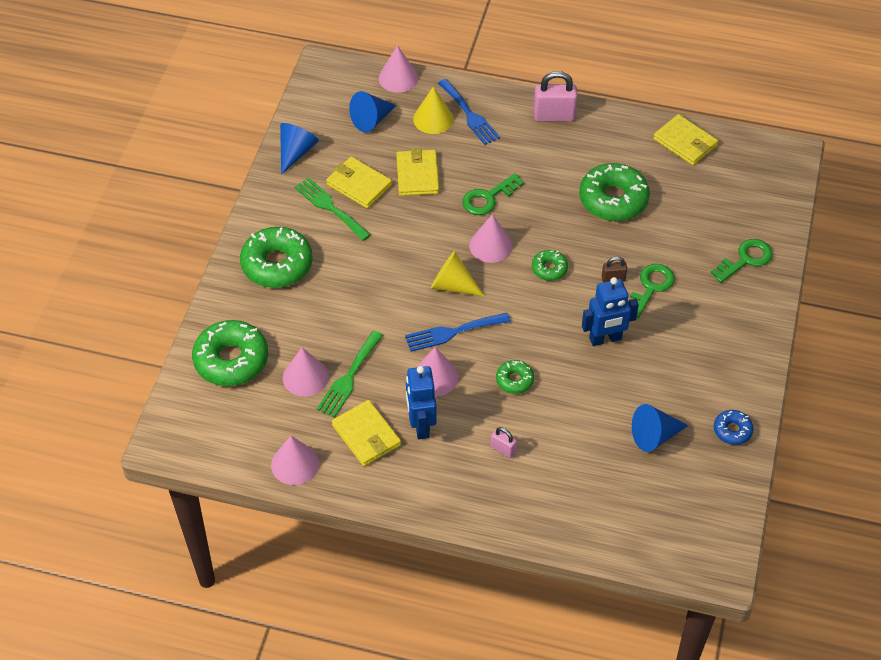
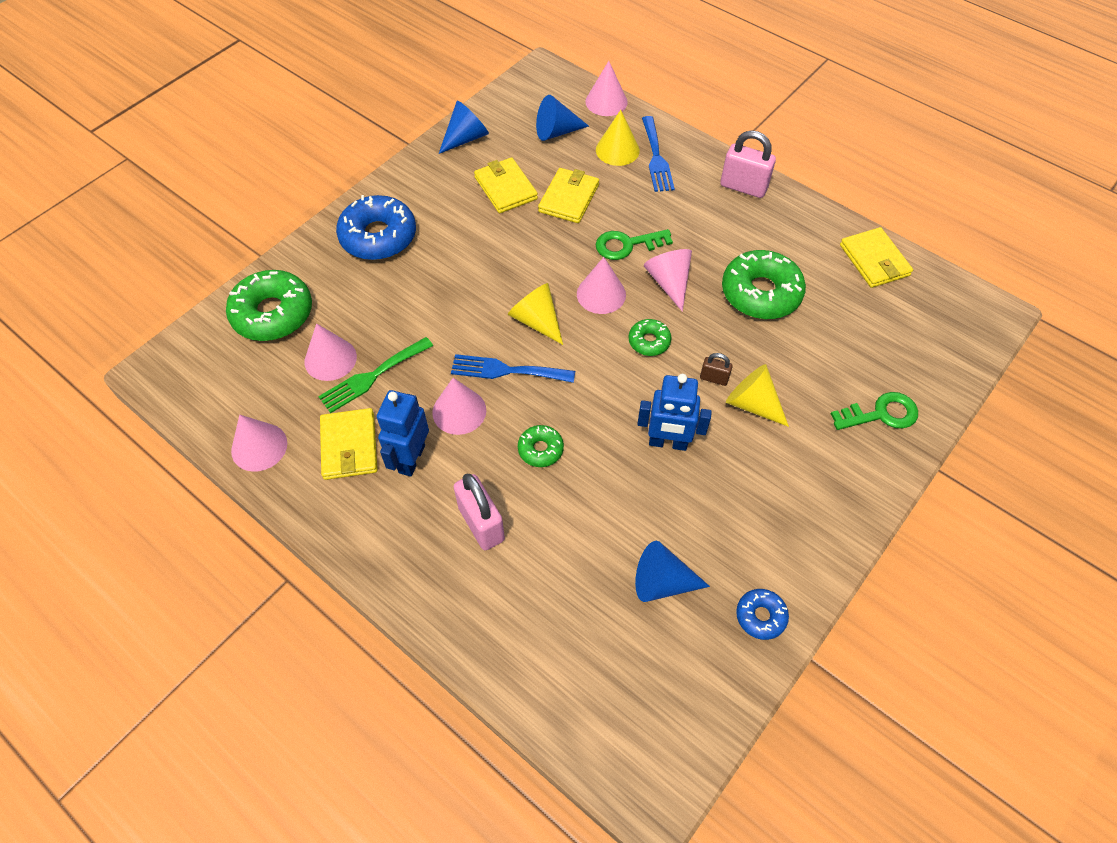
camera: 25 degrees right, 5 degrees up
(277, 264) = (378, 236): green donut -> blue donut
(330, 207) = (464, 200): green fork -> none
(503, 449) = (481, 524): pink padlock -> pink padlock, size x1.91
(538, 216) = (669, 282): none -> pink cone
(651, 287) = (752, 404): green key -> yellow cone

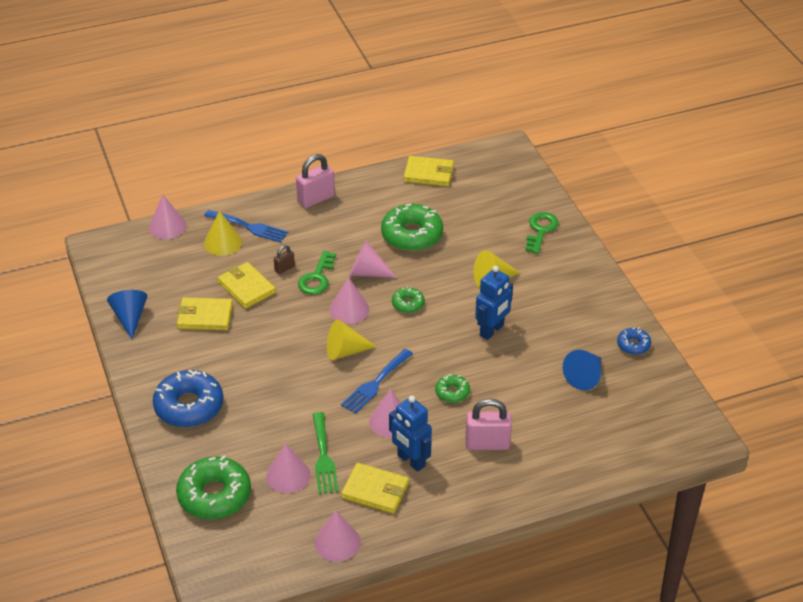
camera: 60 degrees left, 15 degrees down
(556, 132) = (172, 266): blue cone -> none
(714, 378) = (460, 288): brown padlock -> brown padlock (284, 268)

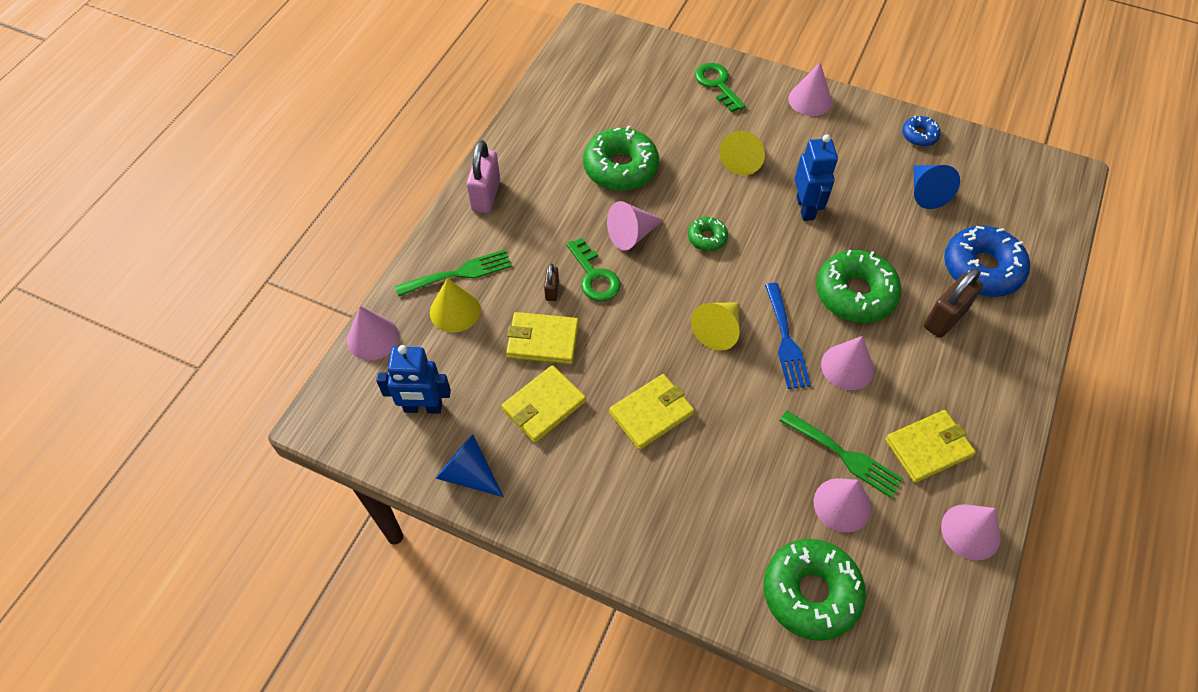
camera: 45 degrees left, 15 degrees up
(189, 406) = (659, 518): blue donut -> blue donut (982, 269)
(249, 227) = (460, 273): blue fork -> green fork
(349, 309) = (665, 285): pink cone -> pink cone (810, 100)
(411, 461) = (914, 390): blue robot -> blue robot (423, 407)
(429, 174) = (555, 97): yellow wallet -> yellow wallet (651, 413)
(452, 392) = (855, 294): green donut -> green donut, size x1.98
(487, 444) = (944, 318): pink padlock -> brown padlock

